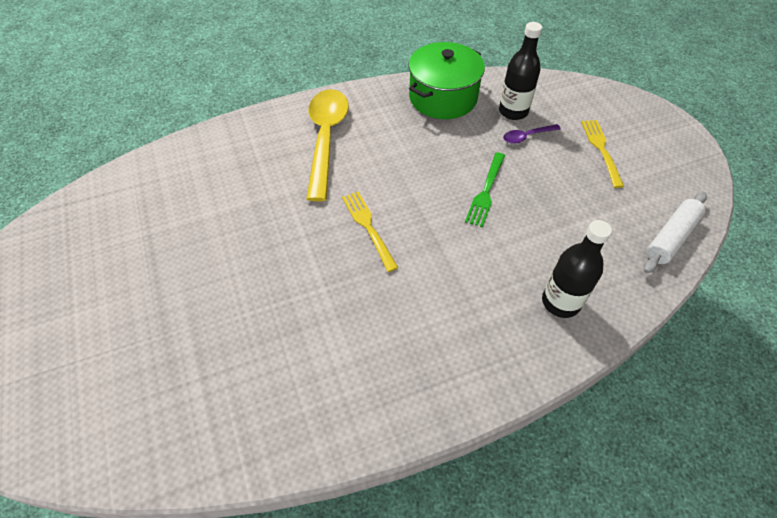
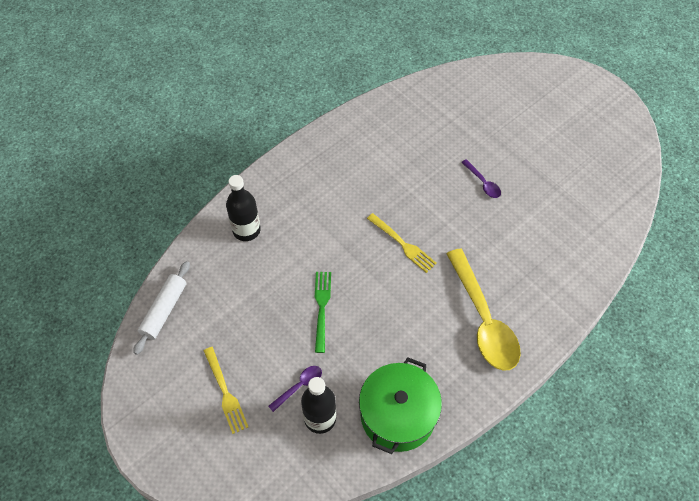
camera: 160 degrees right, 5 degrees up
(227, 269) = (483, 183): none -> purple spoon

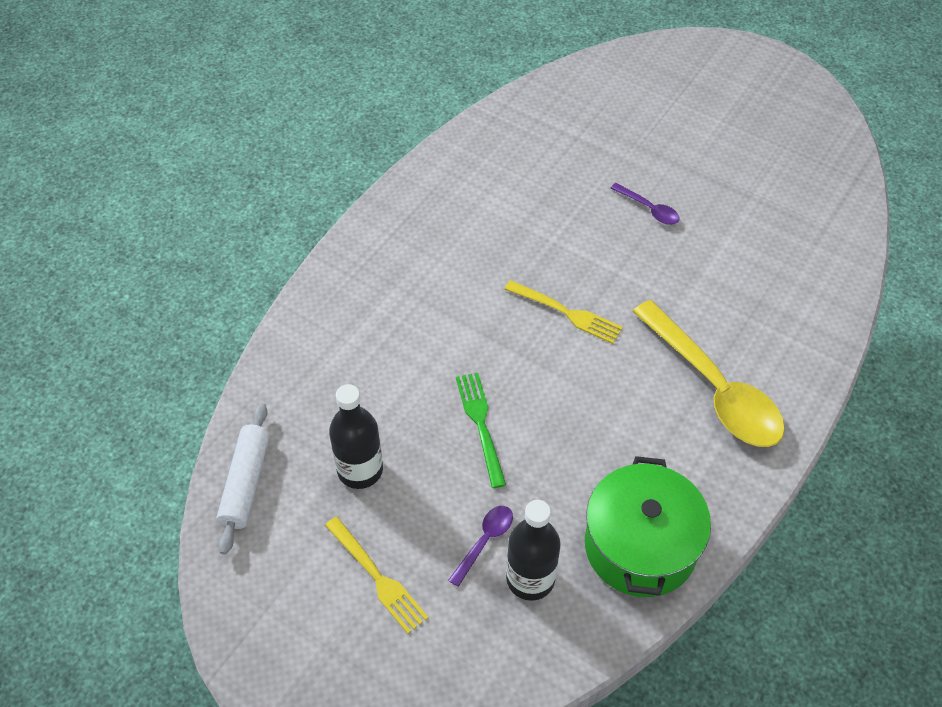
camera: 15 degrees left, 5 degrees down
(246, 230) = (334, 343): black bottle -> black bottle (360, 470)

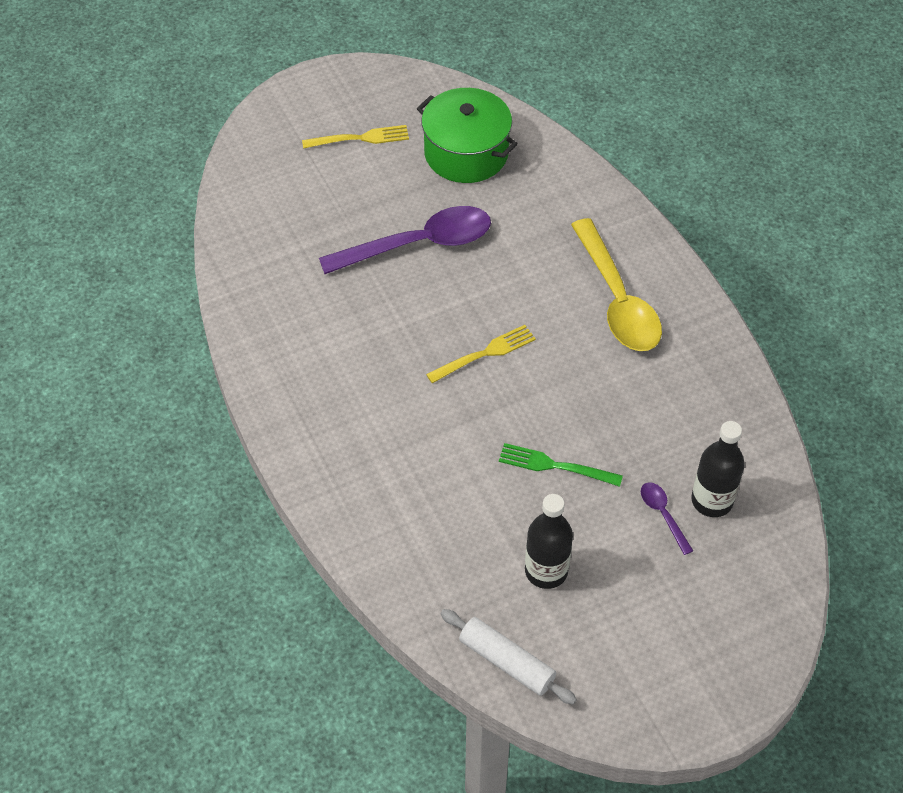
camera: 60 degrees left, 0 degrees up
(377, 577) = (653, 603): yellow fork -> yellow fork (360, 138)
(640, 546) = (723, 417): green pot -> green pot (466, 153)
(649, 209) = (418, 244): purple spoon -> purple spoon, size x2.31
(713, 387) = (617, 299): yellow spoon -> yellow spoon turned 75 degrees clockwise

